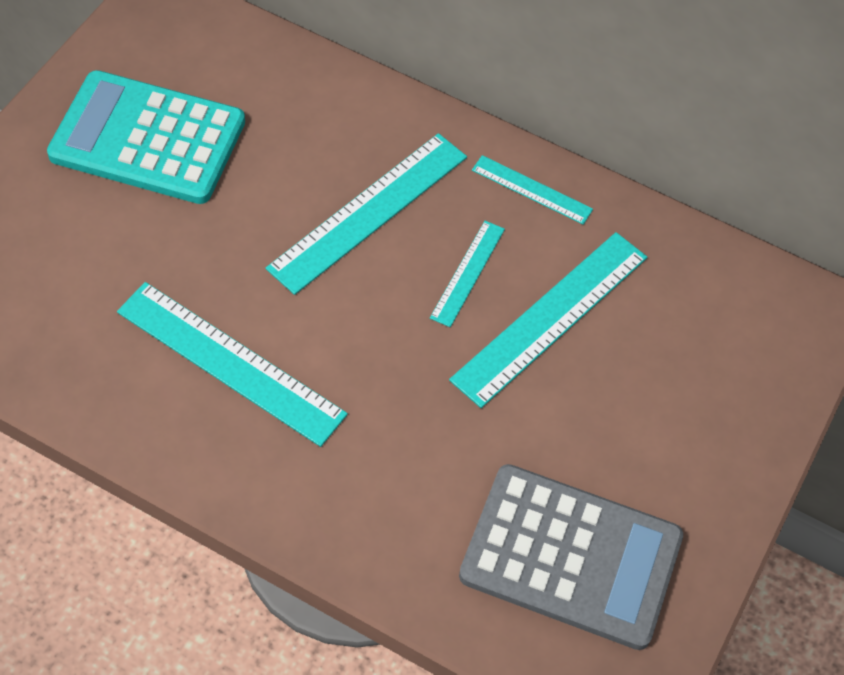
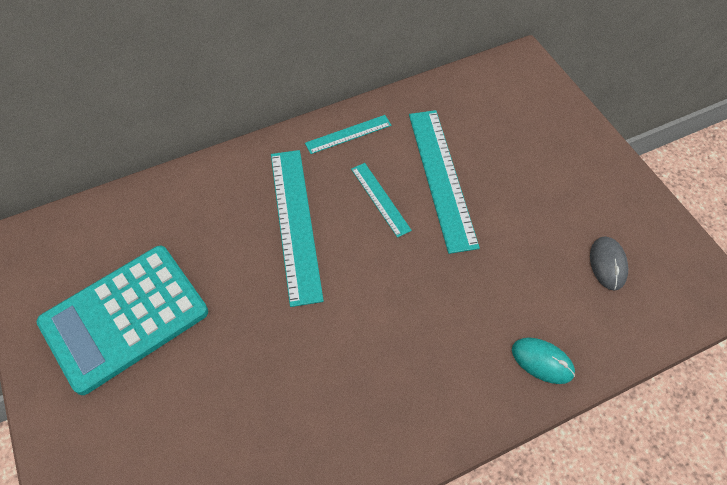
camera: 50 degrees left, 0 degrees up
(231, 362) = (346, 372): turquoise ruler -> none
(382, 545) = (542, 361): none -> turquoise mouse
(570, 557) = (608, 264): grey calculator -> grey mouse

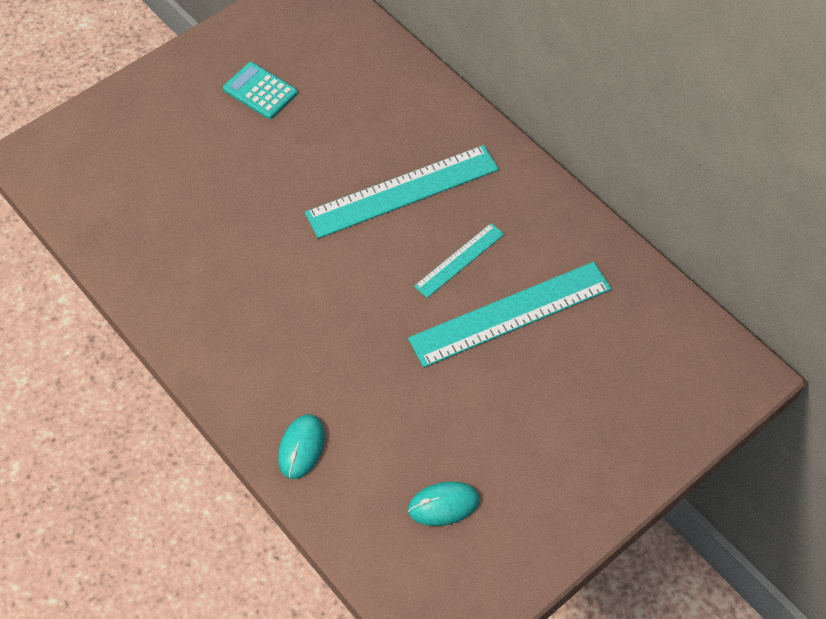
camera: 75 degrees right, 0 degrees up
(125, 317) = (260, 91): turquoise calculator -> turquoise calculator, size x0.47
(348, 134) = (540, 209): turquoise ruler -> none
(608, 264) = (443, 505): grey mouse -> turquoise mouse

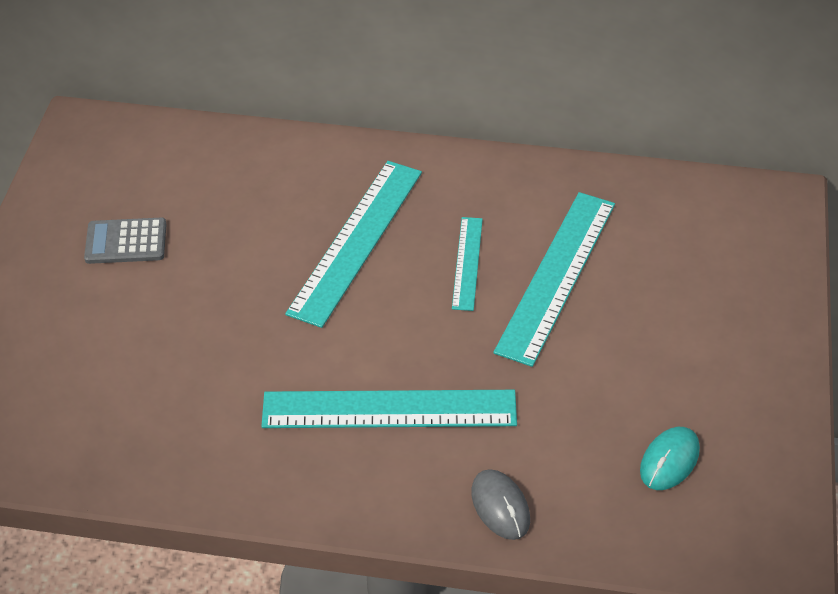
camera: 40 degrees left, 10 degrees down
(260, 91) = (126, 241): turquoise calculator -> grey calculator
(301, 328) = (389, 410): none -> turquoise ruler
(301, 447) = (500, 506): turquoise mouse -> grey mouse

